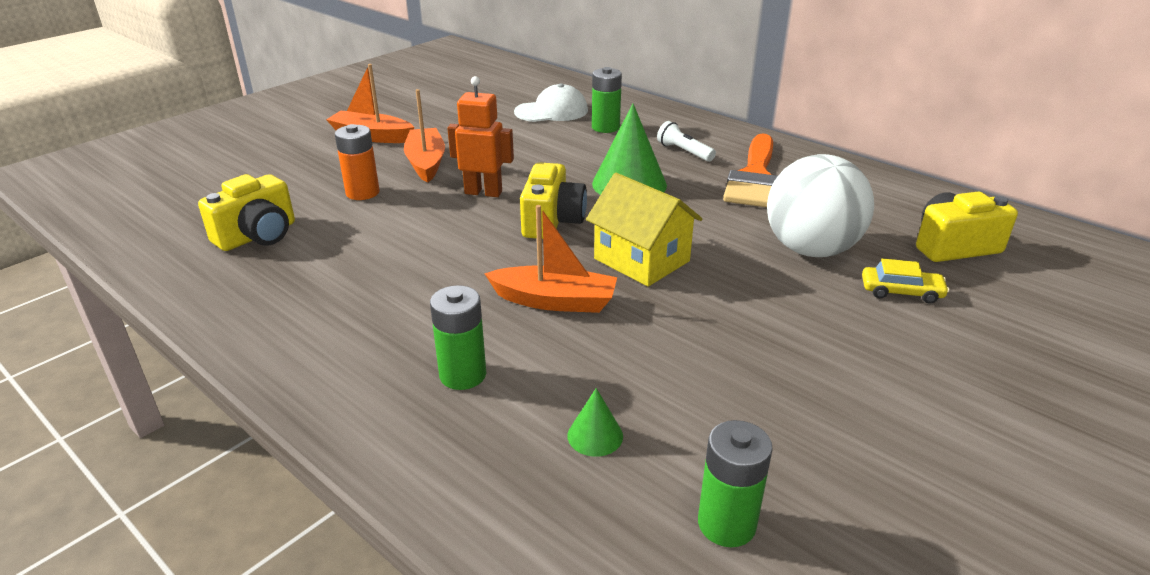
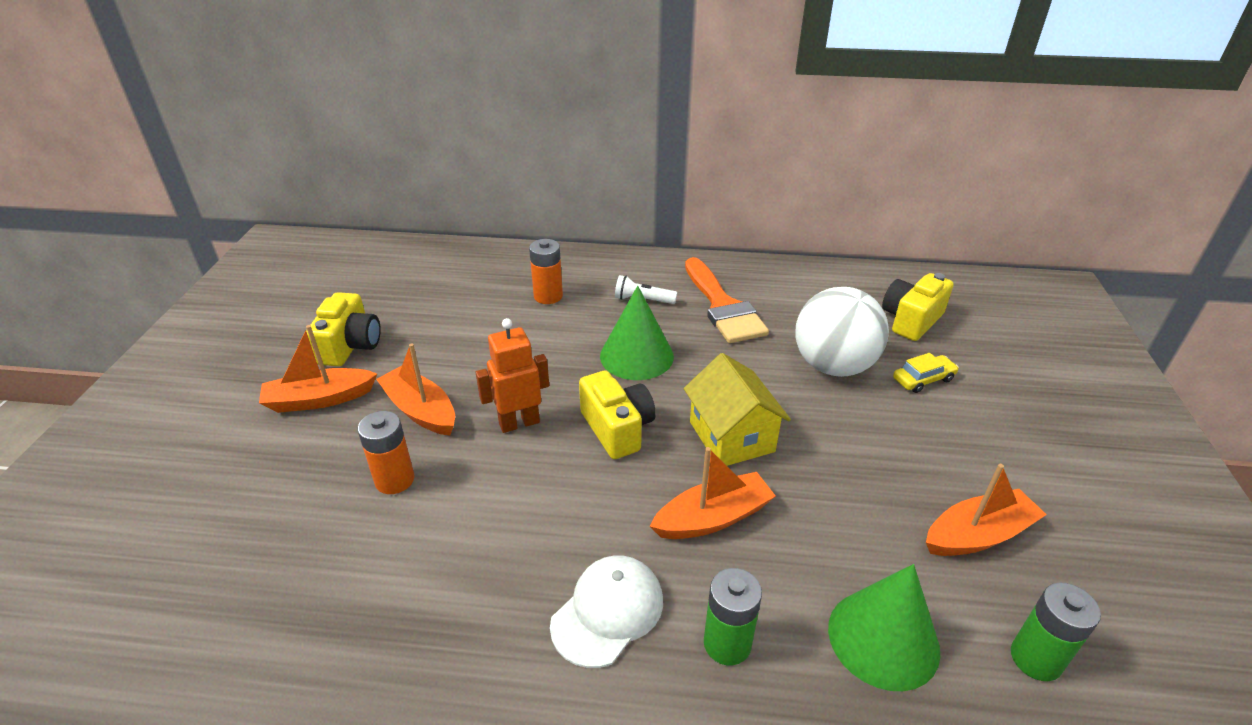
camera: 35 degrees left, 5 degrees up
(258, 236) = (338, 596): yellow camera -> yellow camera (350, 346)
(551, 111) = (477, 294): white cap -> white cap (608, 612)
(595, 435) = (883, 638): green cone -> green cone, size x2.11
(605, 127) = (548, 296): green battery -> orange battery
(641, 260) = (731, 436): yellow house -> yellow house turned 60 degrees clockwise
(794, 418) = (977, 535): none -> orange boat

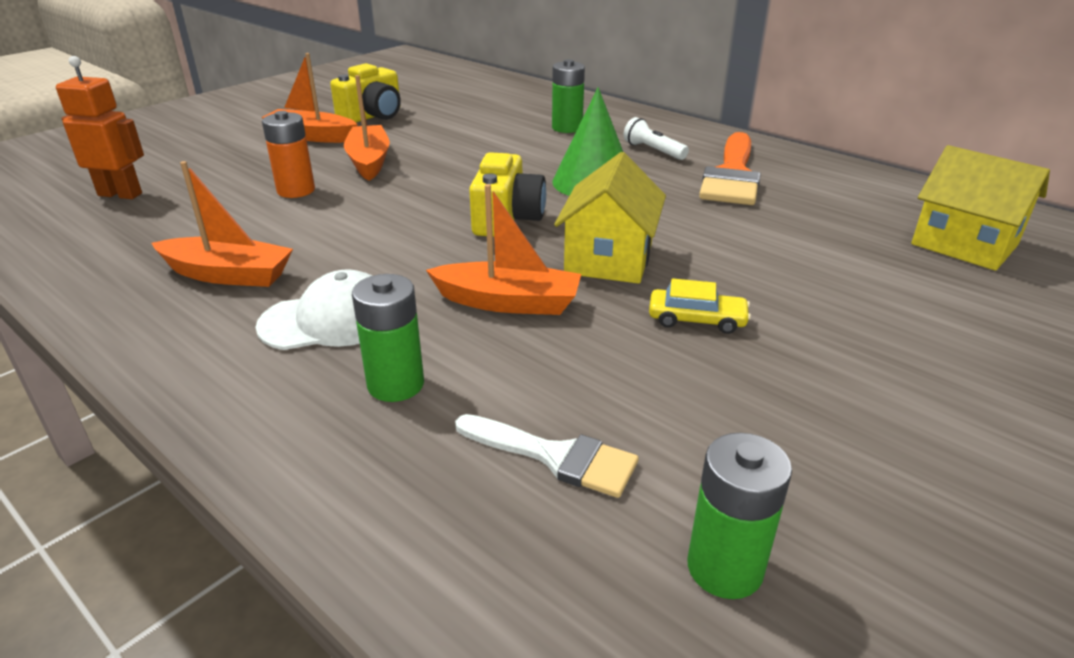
camera: 35 degrees right, 5 degrees down
(519, 423) = (431, 190): orange robot -> orange robot (120, 194)
(548, 296) = (567, 128): orange battery -> green battery
(833, 366) = (802, 248): white ball -> none
(883, 638) = (555, 456): green cone -> white brush
(911, 320) = (964, 244): yellow camera -> yellow house
(923, 379) = (911, 292): yellow car -> yellow car (696, 319)
(977, 535) = (799, 435): orange boat -> orange boat (228, 275)

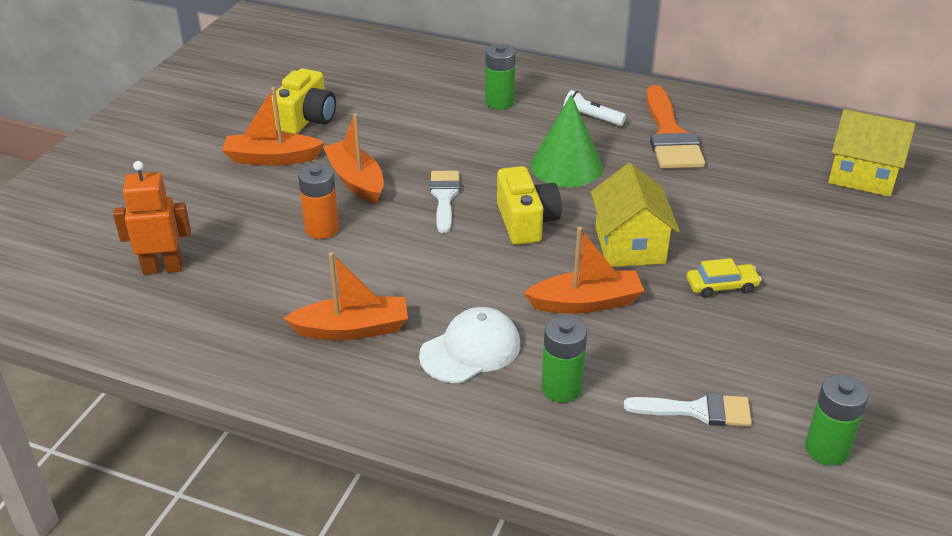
camera: 20 degrees left, 5 degrees up
(441, 186) = (444, 197): none -> white brush

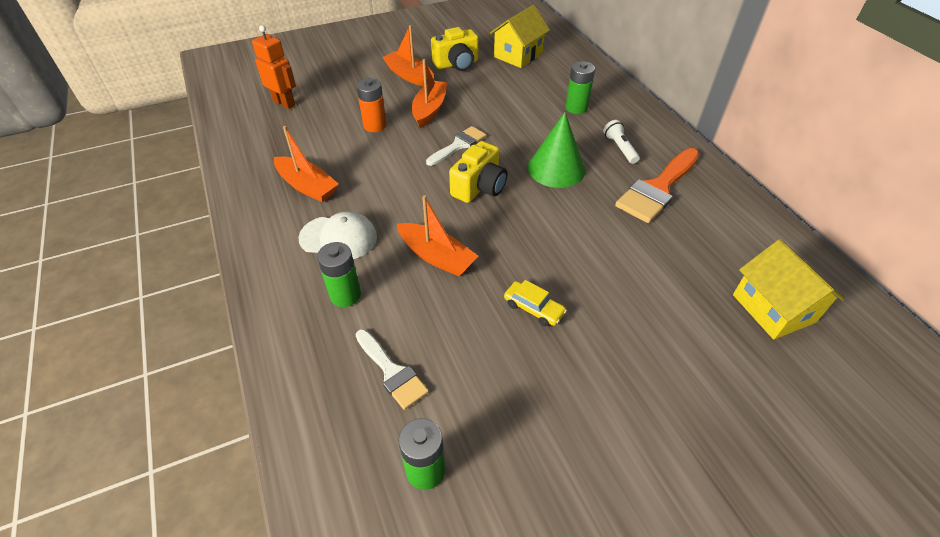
camera: 45 degrees right, 10 degrees up
(630, 245) = (517, 241): yellow house -> yellow house (518, 55)

